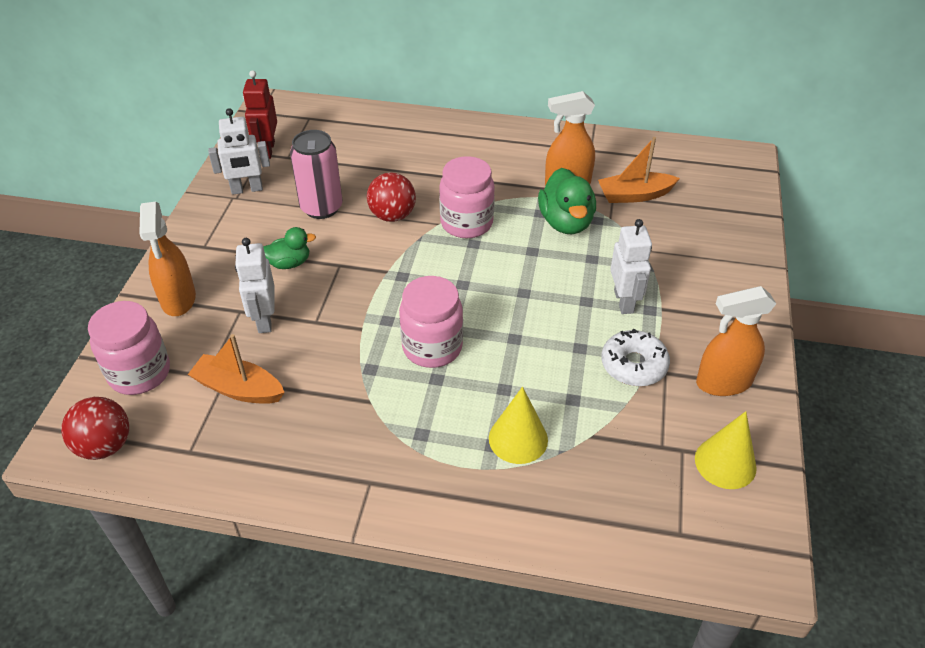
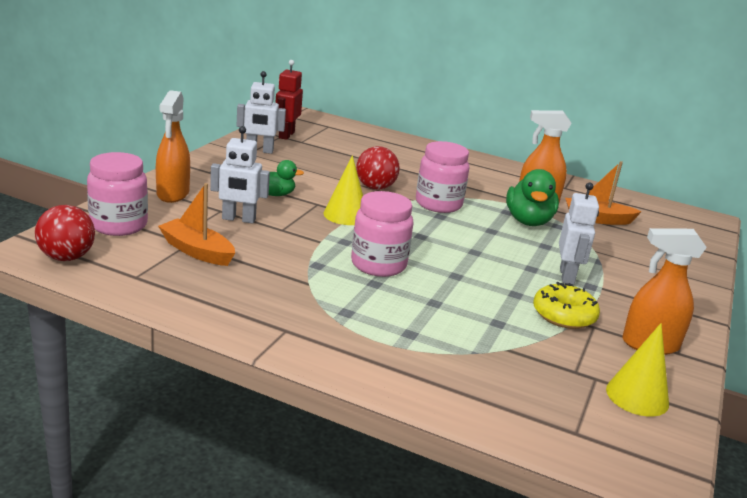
camera: 10 degrees right, 20 degrees down
(264, 320) = (238, 219): white robot -> white robot turned 90 degrees counterclockwise
(321, 208) = (316, 172): pink can -> none
(518, 439) = (436, 335): yellow cone -> yellow cone (346, 215)
(633, 365) = (564, 315): white donut -> yellow donut

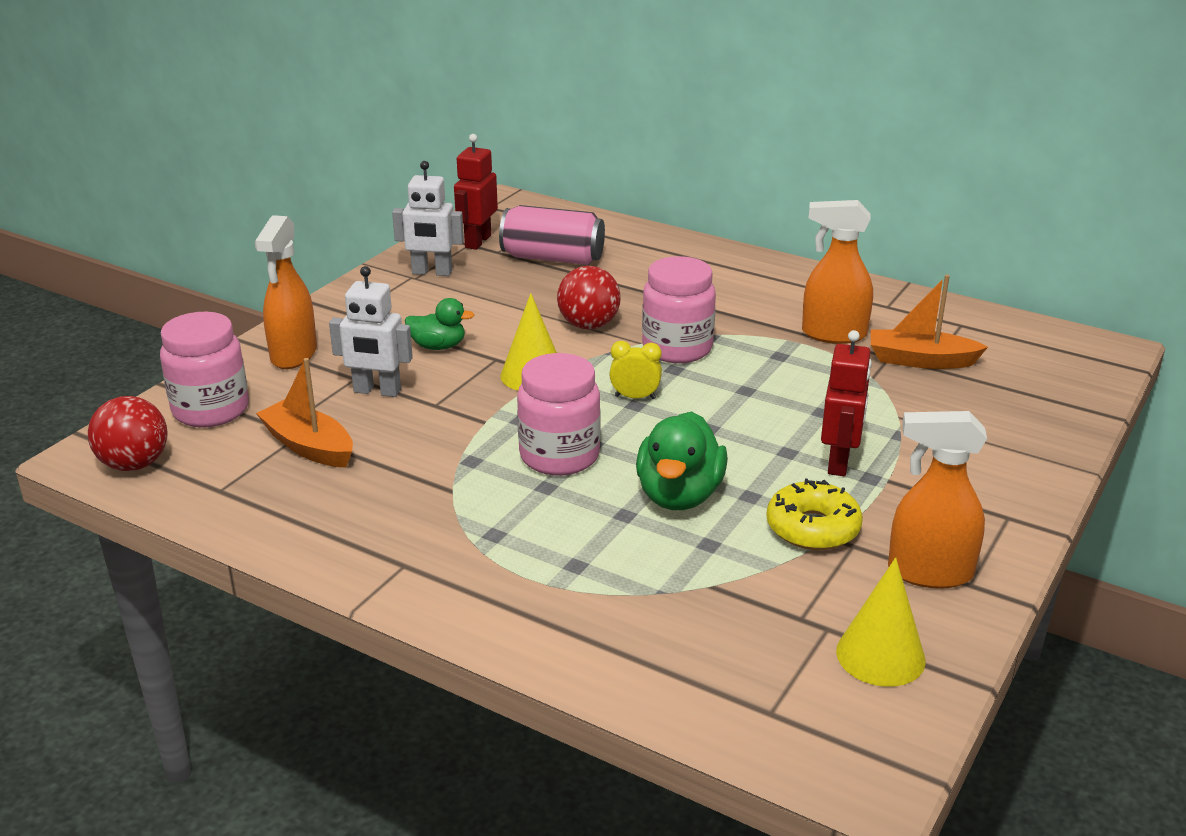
camera: 10 degrees right, 5 degrees up
(339, 148) = (552, 258): none -> pink can
(419, 231) = (635, 397): none -> yellow clock
(528, 221) = (808, 370): green duck -> green duck (679, 496)
(567, 276) = (839, 462): white robot -> red robot

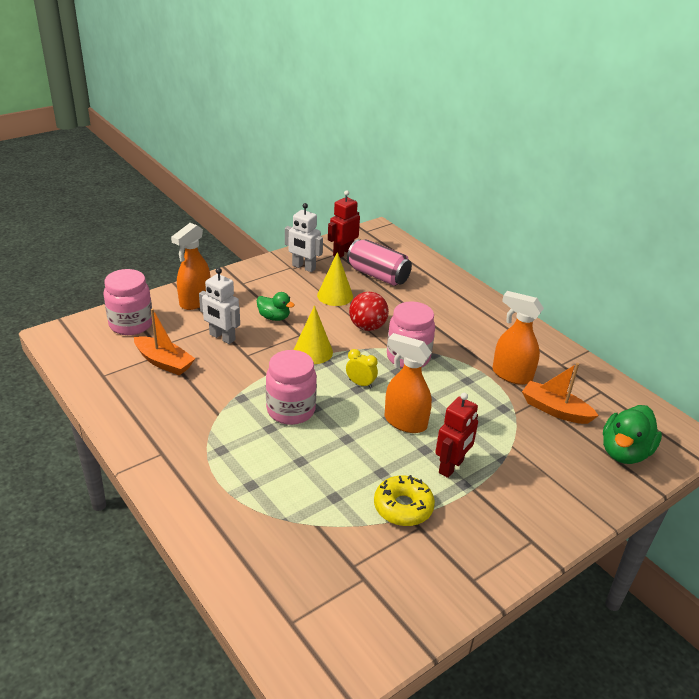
camera: 20 degrees right, 5 degrees up
(134, 464) = (73, 346): red ball -> none
(309, 446) = (164, 362): orange boat -> orange boat turned 150 degrees clockwise
(679, 496) = (340, 458): green duck -> green duck (624, 452)
(880, 655) = (382, 609): yellow cone -> yellow cone (335, 295)
(929, 572) = (452, 563): orange spray bottle -> orange spray bottle (405, 422)

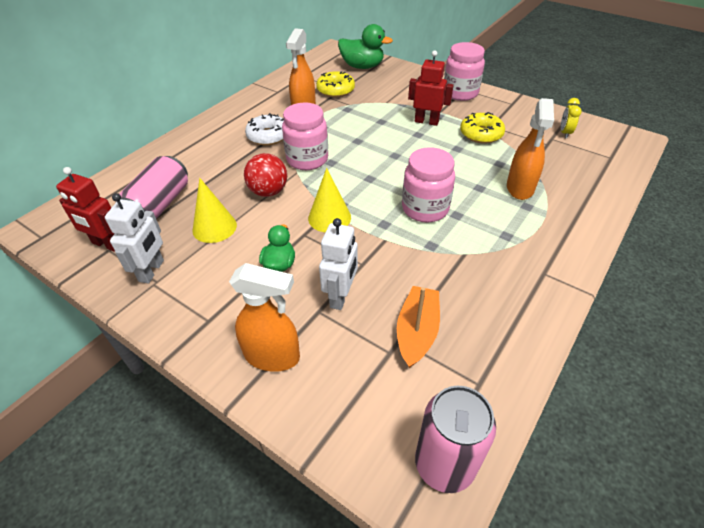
camera: 105 degrees left, 10 degrees up
(72, 344) = (444, 464): none -> pink can
(131, 324) = (360, 409): pink jar -> pink jar (460, 93)
(360, 384) = (361, 178): yellow clock -> yellow clock (564, 133)
(405, 422) = (394, 147): orange spray bottle -> orange spray bottle (520, 188)
(462, 341) = (268, 136): none -> white donut
(555, 410) = (335, 90): orange boat -> yellow donut

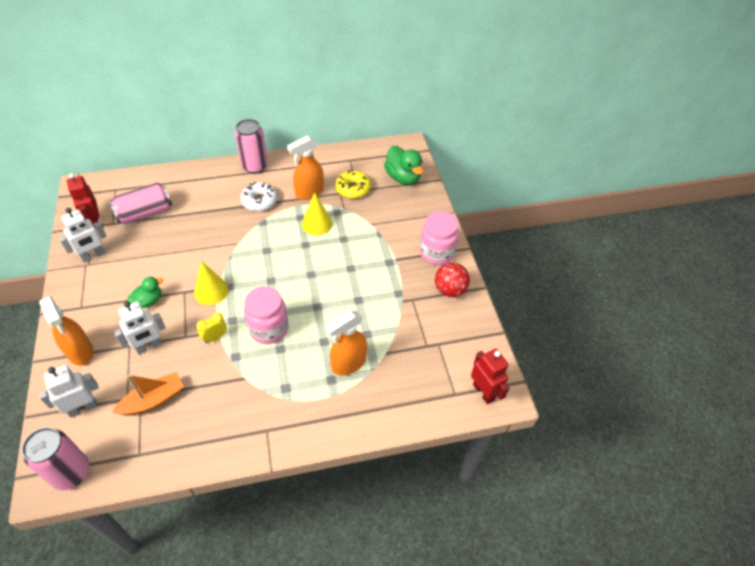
camera: 40 degrees right, 5 degrees up
(214, 227) = (150, 250): yellow cone -> yellow cone (317, 224)
(224, 117) = (255, 166): none -> pink can
(268, 192) = (205, 246): red ball -> red ball (450, 290)
(307, 159) = (256, 237): pink jar -> none
(358, 399) = (83, 408): none -> white robot
(426, 121) = (372, 261): red robot -> red robot (483, 392)
(481, 134) = (393, 301): yellow donut -> none
(564, 133) = (456, 347): yellow clock -> yellow clock (215, 337)

